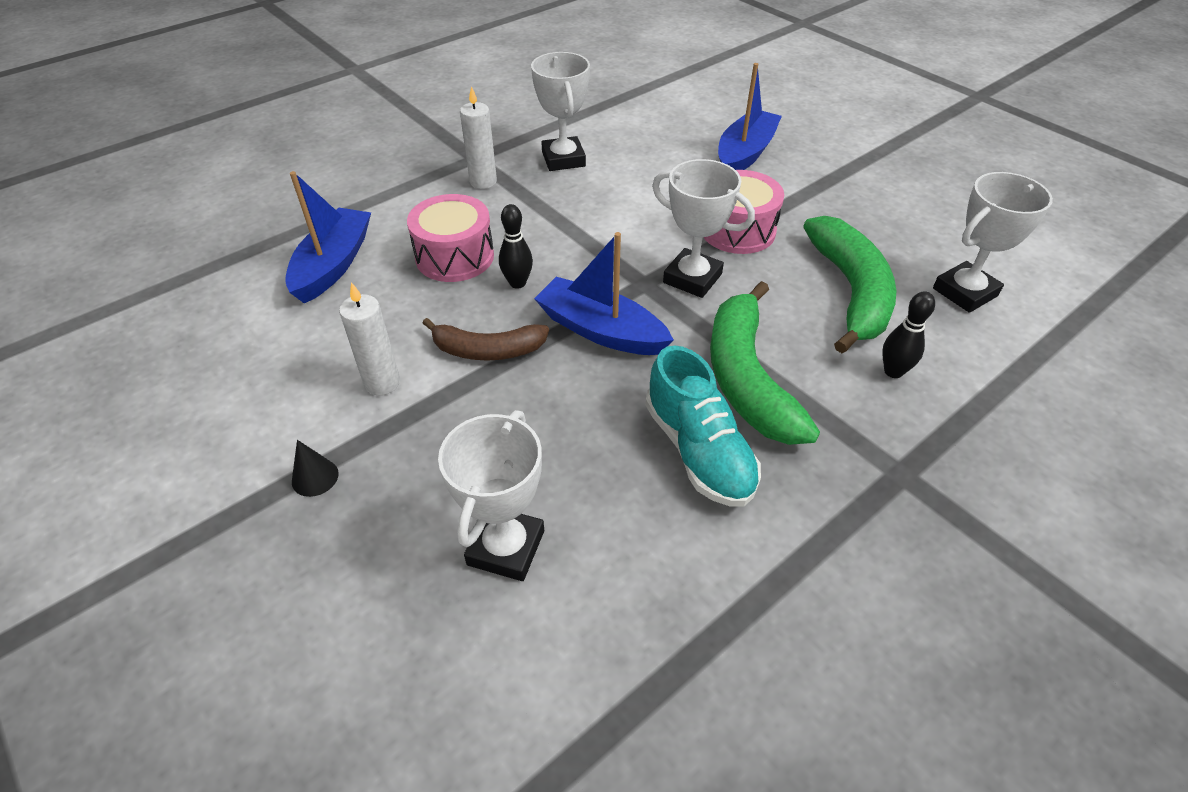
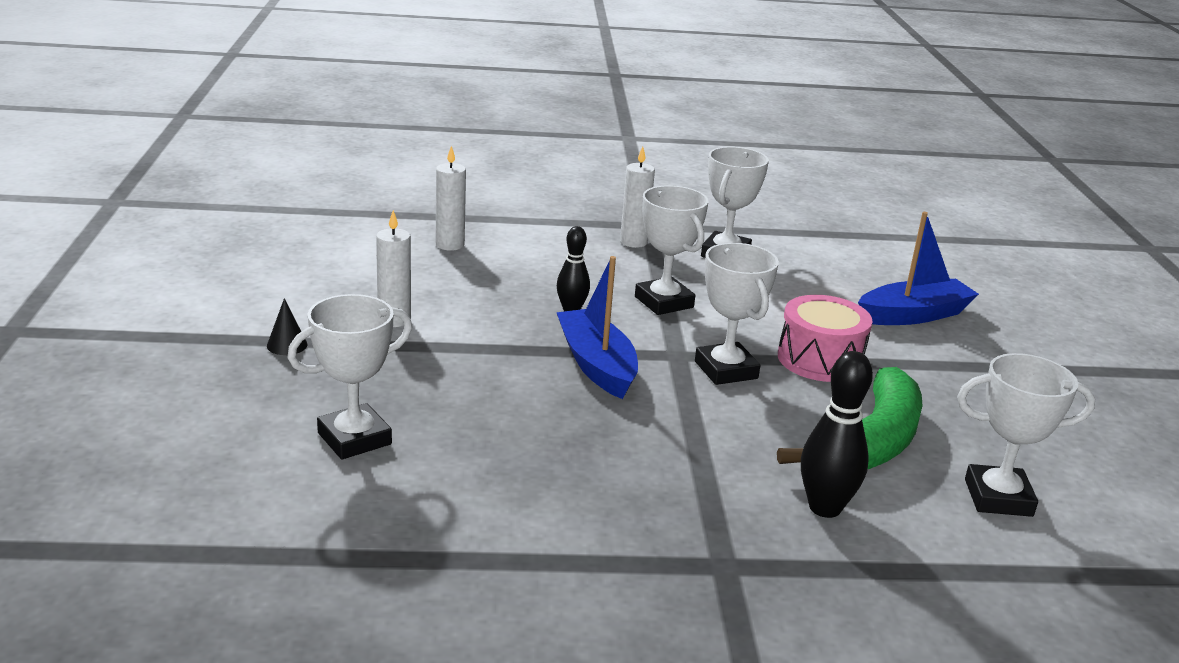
camera: 35 degrees right, 20 degrees down
(333, 265) = (450, 245): blue boat -> white candle
(455, 256) = (545, 276): pink drum -> none
(488, 350) = (492, 336): brown banana -> none
(575, 234) = (664, 302): none -> white trophy
(698, 451) = (569, 464): turquoise shoe -> none
(747, 378) = (677, 447): green banana -> none
(893, 371) = (825, 508): black bowling pin -> black bowling pin, size x1.52

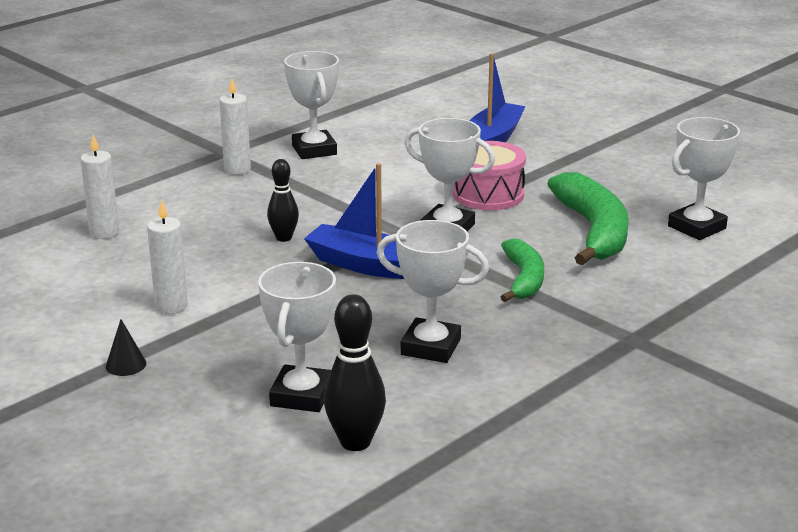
camera: 40 degrees left, 0 degrees up
(664, 302) = (333, 202): white trophy -> white trophy (430, 347)
(716, 449) = (523, 279): none -> green banana
(825, 508) = (630, 280): black bowling pin -> black bowling pin (355, 442)

